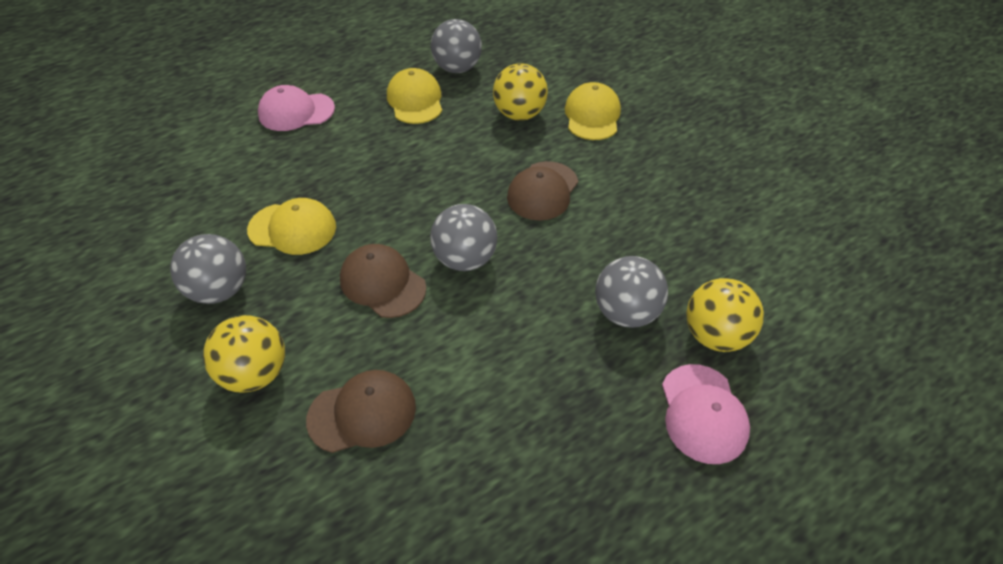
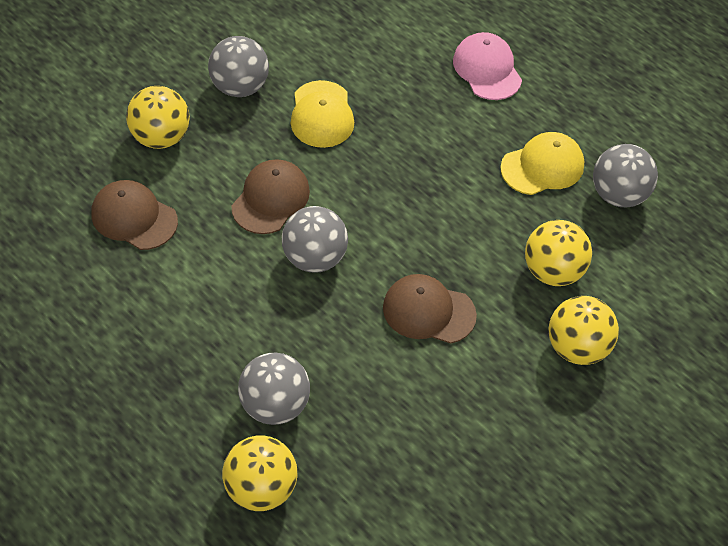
camera: 75 degrees right, 5 degrees up
(362, 413) = (134, 217): brown cap -> brown cap turned 150 degrees clockwise
(592, 115) = (577, 347): yellow cap -> yellow ball
(703, 413) = (167, 477): pink cap -> none

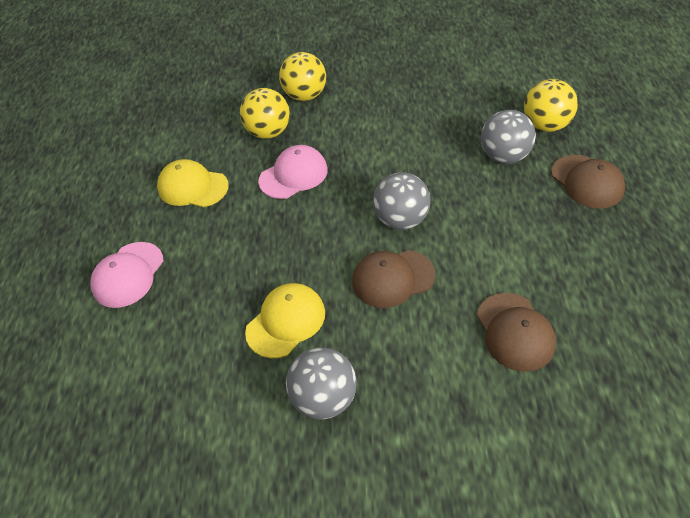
camera: 130 degrees left, 5 degrees down
(161, 137) = (437, 394): yellow ball -> none
(428, 311) = (363, 152): brown cap -> brown cap (587, 182)
(466, 239) = (293, 175): none -> pink cap
(618, 194) = (177, 147): grey ball -> none

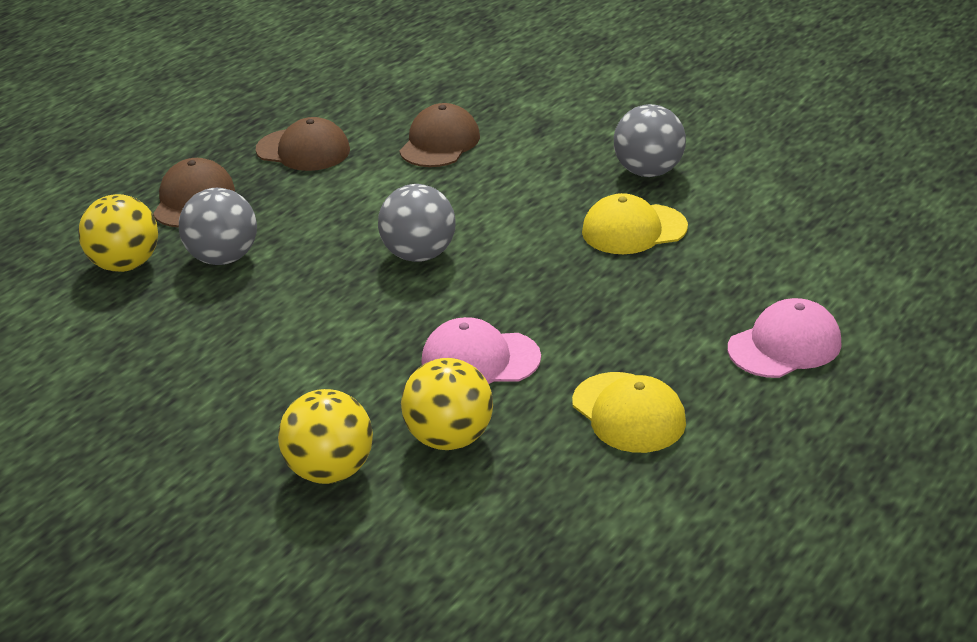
camera: 145 degrees left, 15 degrees down
(392, 278) = (493, 215): brown cap -> brown cap (303, 150)

